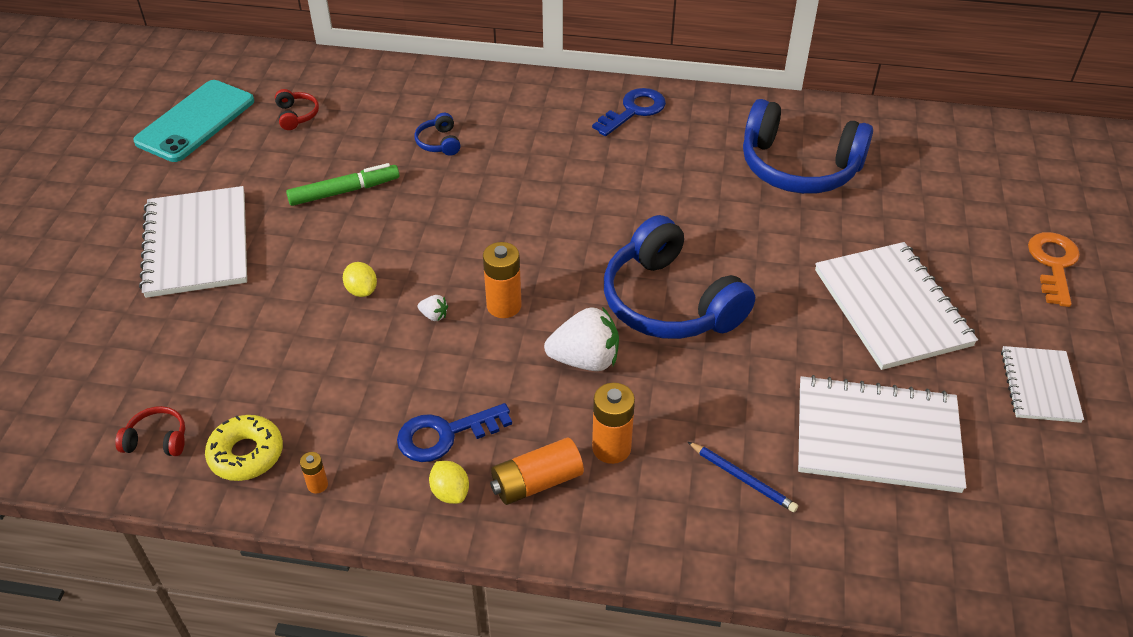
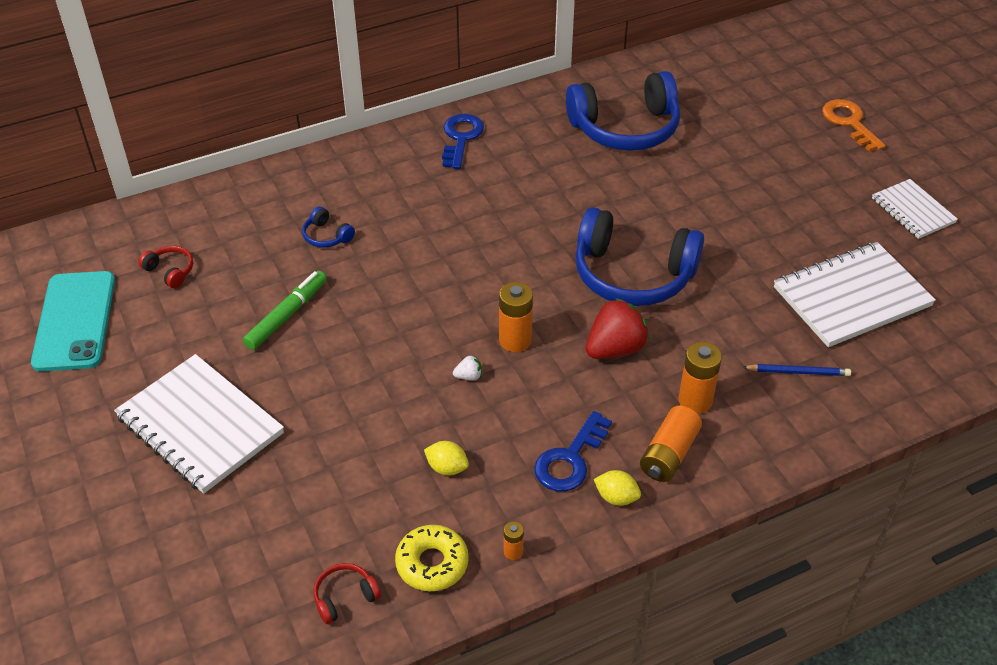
camera: 35 degrees left, 0 degrees up
(362, 290) = (389, 387): yellow lemon -> yellow lemon (447, 468)
(585, 360) = (615, 348): white strawberry -> red strawberry
(892, 307) = (780, 203): white notebook -> none

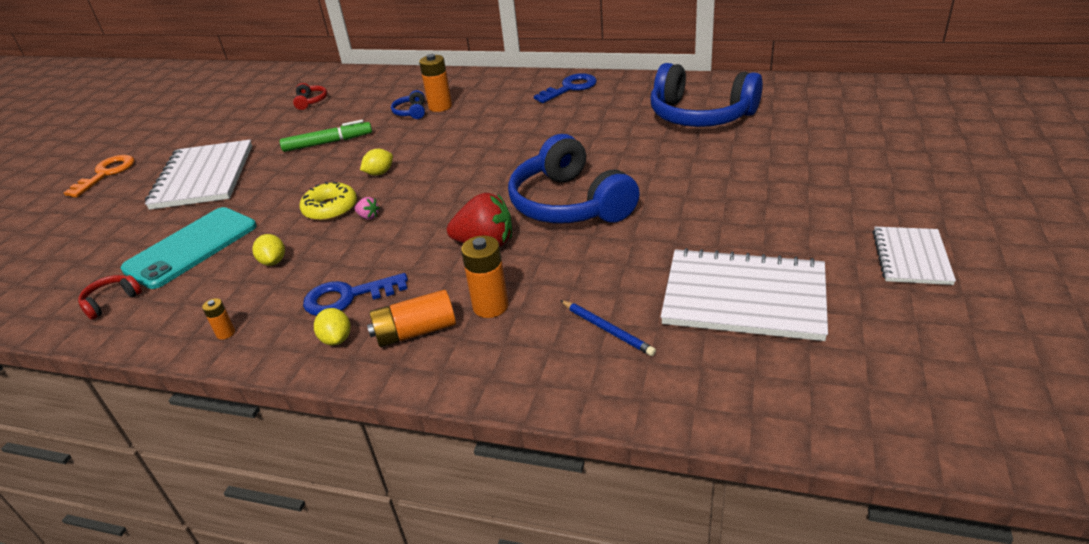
camera: 45 degrees right, 10 degrees down
(74, 321) = (236, 108): turquoise phone -> turquoise phone (191, 247)
(345, 597) = (111, 301): red headphones -> red headphones turned 60 degrees counterclockwise
(406, 325) = (379, 173): none -> yellow lemon
(432, 563) = (177, 311): yellow donut -> yellow donut (330, 208)
(469, 376) = (368, 216): white strawberry -> pink strawberry
(515, 340) = (428, 209): orange battery -> orange battery (440, 106)
(849, 122) = (928, 170): orange key -> orange key (106, 174)

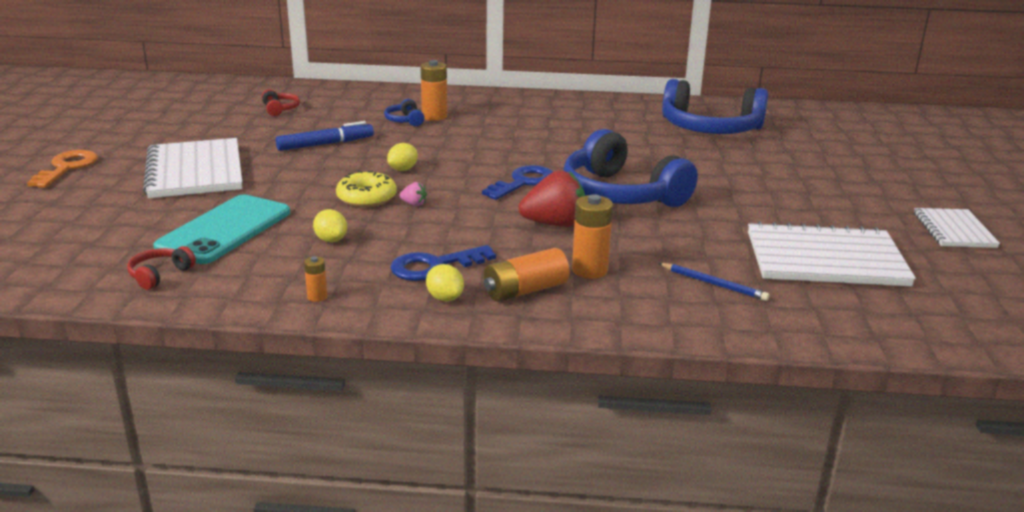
camera: 15 degrees left, 10 degrees down
(328, 143) = (325, 144): green marker -> blue marker
(570, 88) = (566, 105): blue key -> blue key (523, 182)

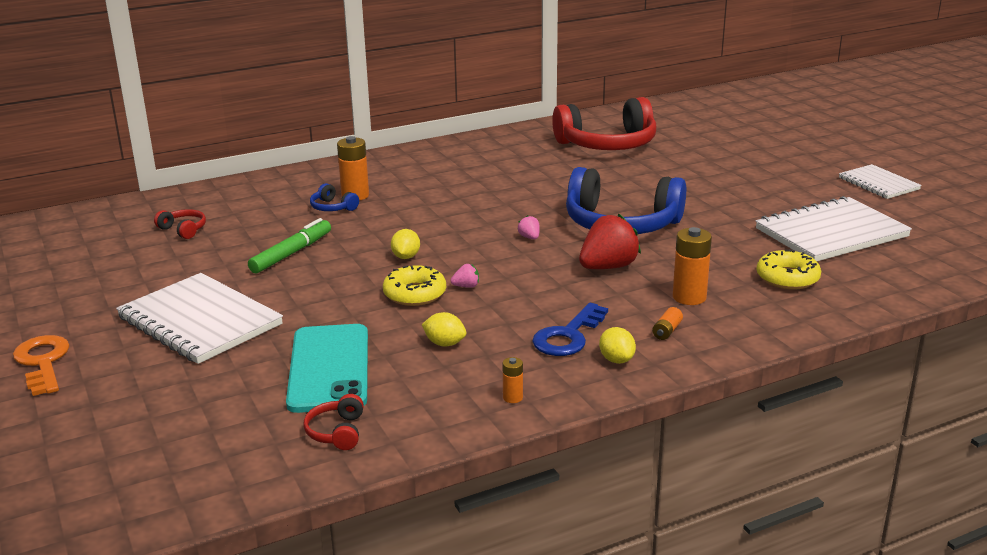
camera: 30 degrees left, 0 degrees up
(325, 144) = (291, 253): blue marker -> green marker
(445, 298) = (616, 360): yellow lemon -> yellow lemon turned 45 degrees clockwise
(523, 182) = (529, 237): blue key -> pink strawberry
(525, 290) = (667, 331): orange battery -> orange battery, size x0.52
(710, 129) = (607, 144): blue headphones -> red headphones
(713, 284) = (787, 278): blue pencil -> yellow donut

